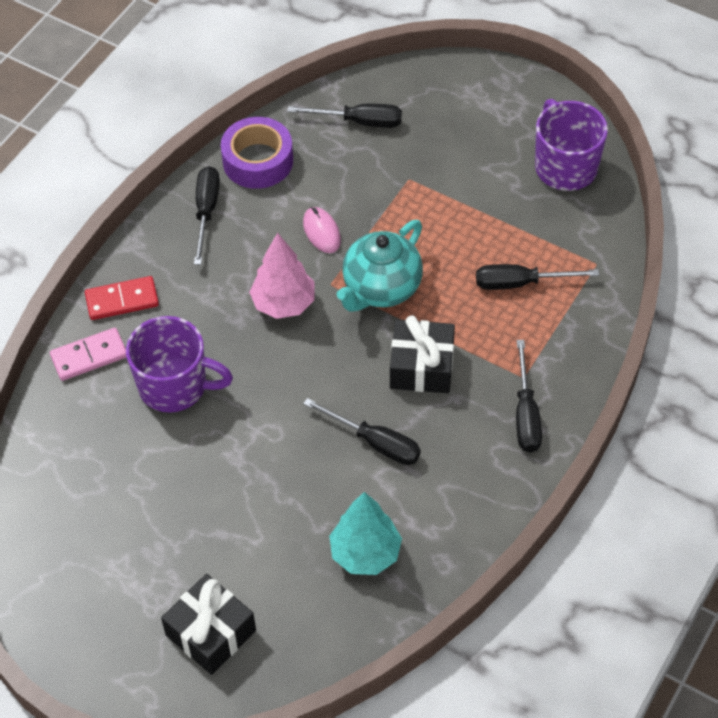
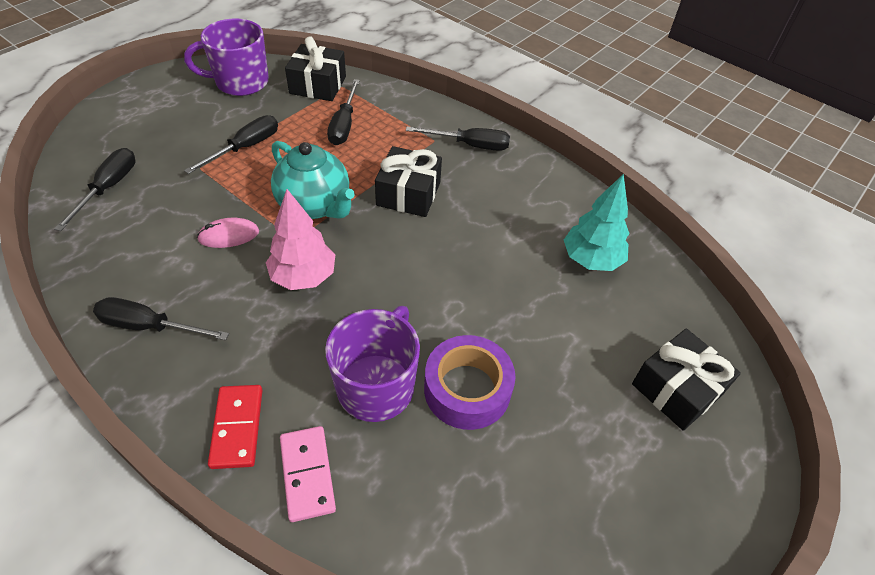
camera: 85 degrees left, 5 degrees down
(258, 161) = (106, 271): purple tape -> purple tape (467, 389)
(375, 442) = (480, 236): black screwdriver -> black screwdriver (245, 147)
(588, 240) = (318, 85): none -> black gift

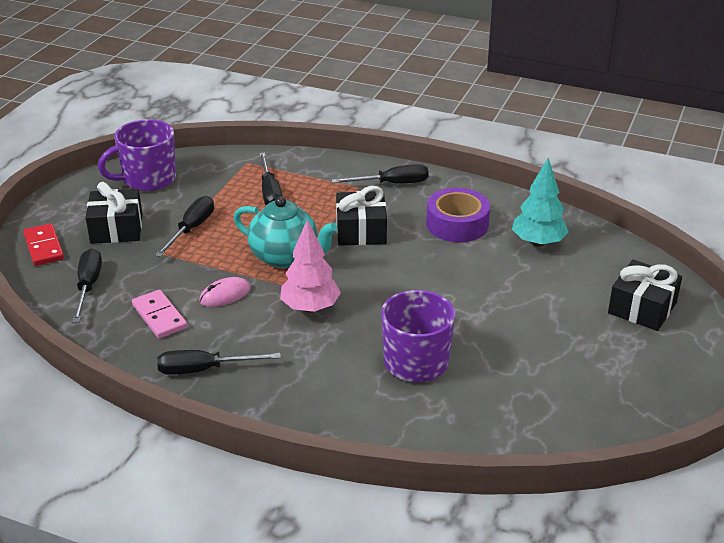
camera: 15 degrees left, 15 degrees down
(237, 427) = (324, 412): red domino -> red domino (43, 247)
(307, 474) = (397, 424): pink domino -> pink domino (159, 316)
(318, 85) = (223, 166): black gift -> black gift (116, 229)
(467, 389) = (487, 346): purple tape -> purple tape (457, 224)

